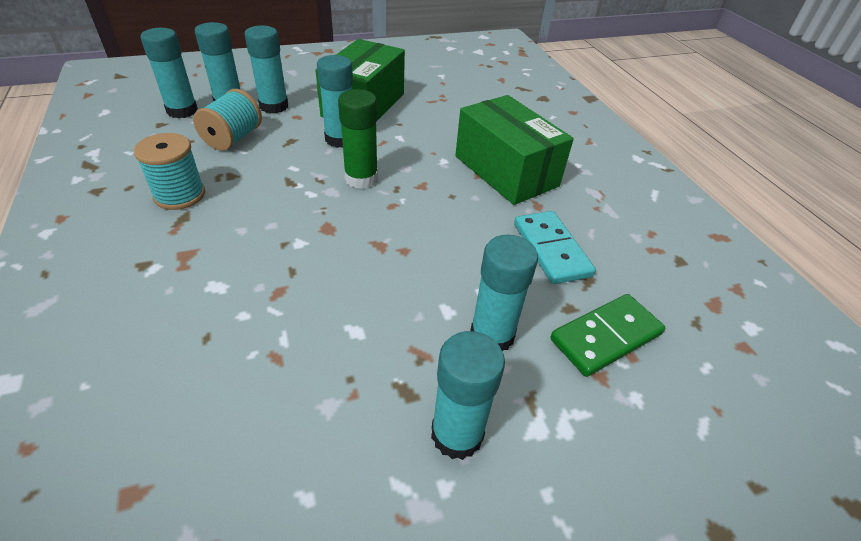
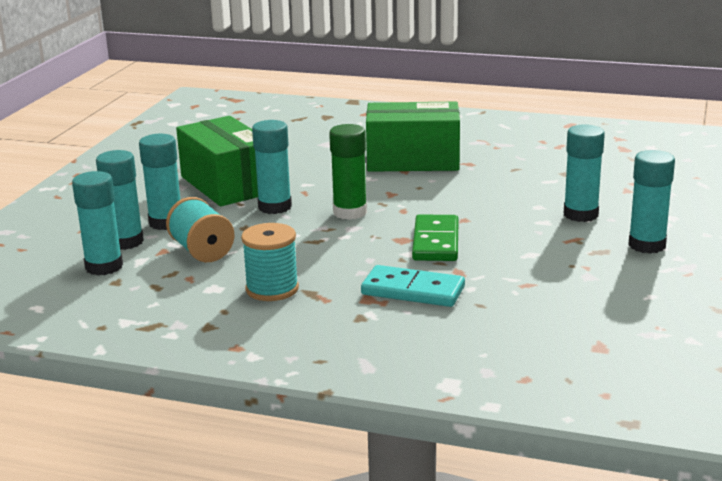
camera: 50 degrees left, 20 degrees down
(551, 249) = (522, 174): turquoise domino -> turquoise domino (413, 291)
(606, 337) = (617, 185): green domino -> green domino (436, 242)

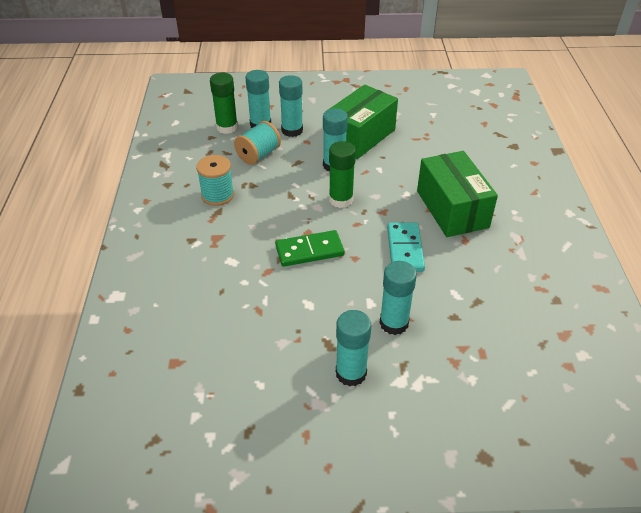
camera: 70 degrees right, 20 degrees up
(104, 267) = (227, 127): turquoise glue stick -> green glue stick
(413, 291) = (232, 255): turquoise domino -> turquoise domino (405, 249)

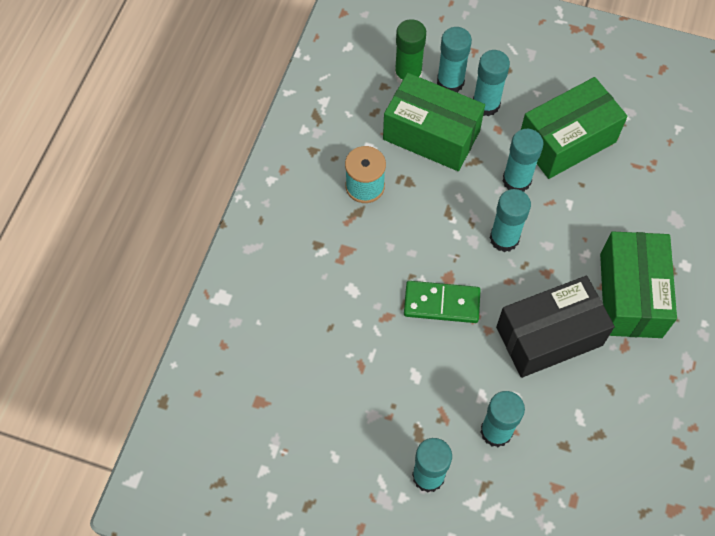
camera: 20 degrees right, 20 degrees up
(258, 155) = (431, 135): turquoise spool -> green box
(341, 200) = (504, 238): green glue stick -> turquoise glue stick
(405, 249) = (549, 336): turquoise domino -> black box

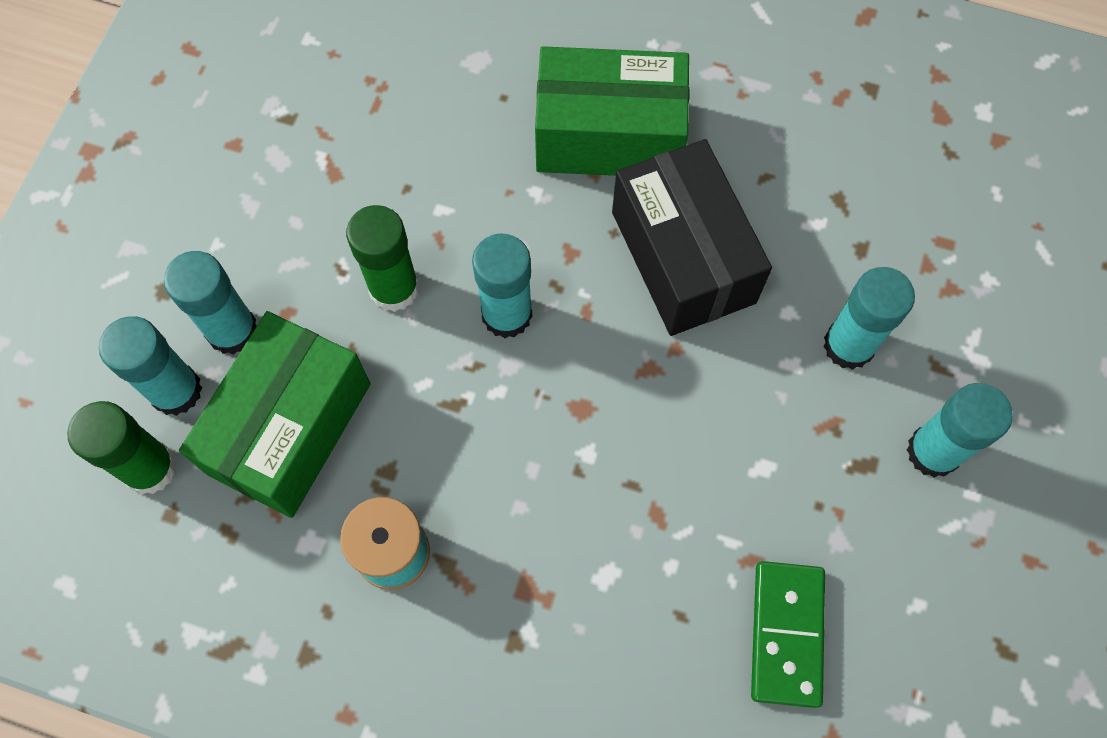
camera: 90 degrees left, 5 degrees up
(441, 303) = (630, 421): green domino -> green domino (787, 634)
(516, 180) = (394, 288): turquoise glue stick -> green glue stick
(567, 141) = (320, 204): green box -> none

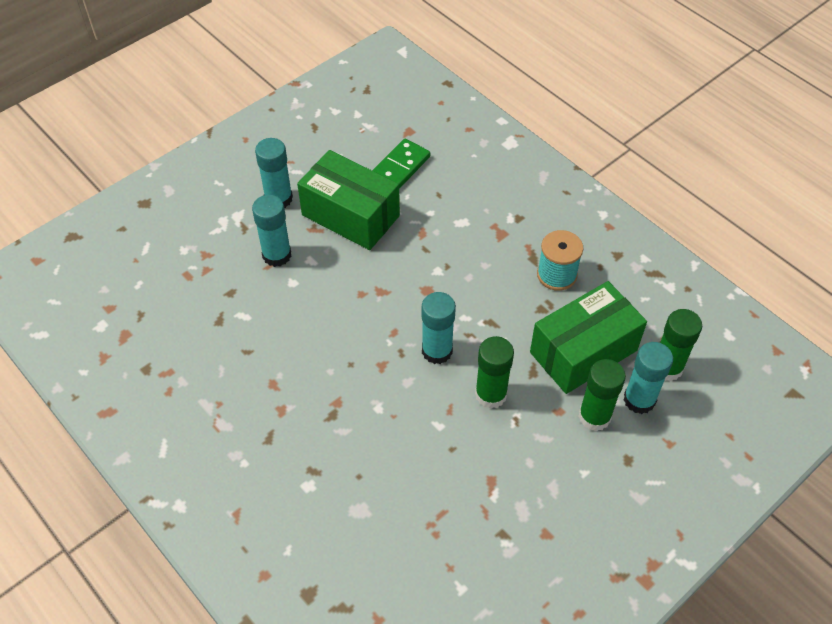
camera: 150 degrees left, 15 degrees down
(232, 330) = (594, 416): turquoise glue stick -> green glue stick
(609, 136) = (314, 418): green box -> green box (350, 215)
(683, 257) = (324, 333): black box -> none

